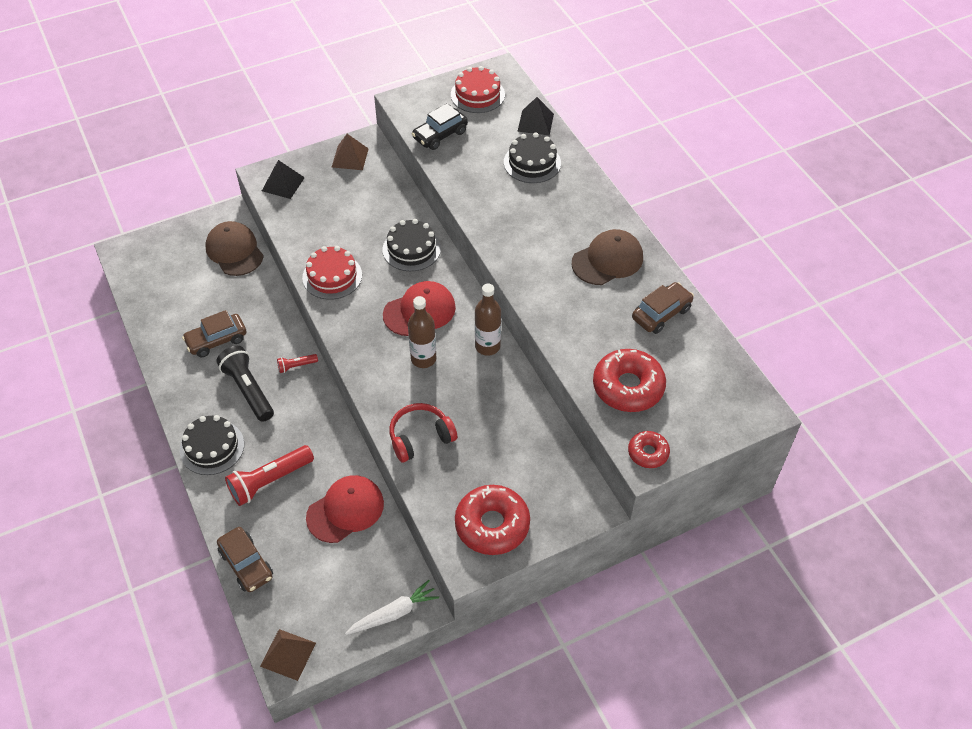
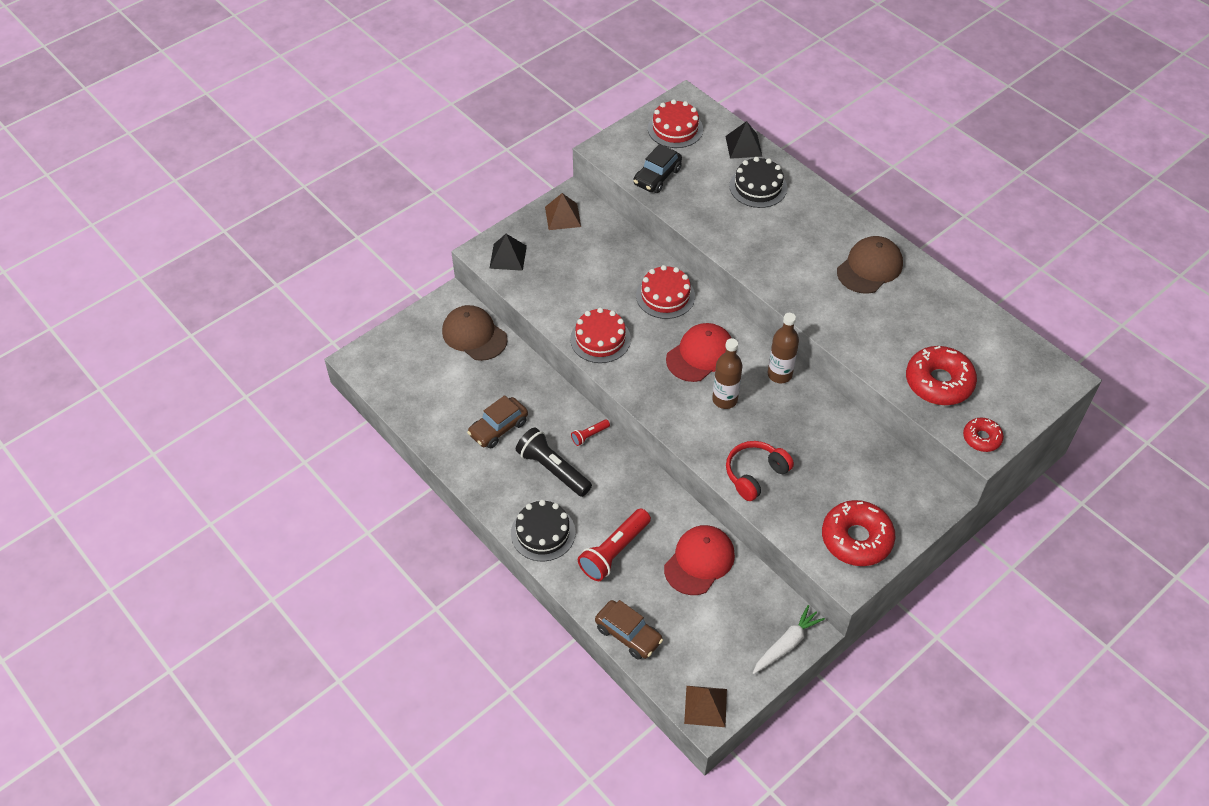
camera: 15 degrees left, 0 degrees up
(411, 249) = (665, 296): black cake -> red cake
(661, 314) = (939, 308): brown car -> none

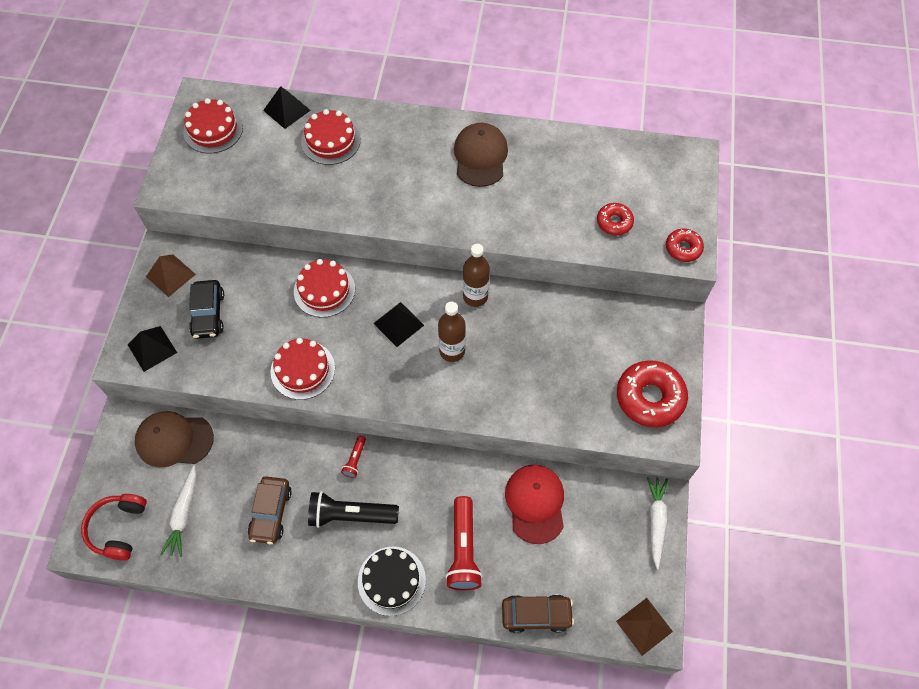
camera: 40 degrees left, 10 degrees up
(439, 387) = (184, 514): none -> white carrot
(657, 177) = (236, 186): black car -> black car (208, 314)
(700, 354) = (398, 324): red cap -> black pyramid
(755, 474) = (531, 400): red headphones -> red headphones (118, 528)
(758, 187) = (331, 141): black cake -> red cake
(938, 382) = (614, 222): red donut -> red donut, size x0.55

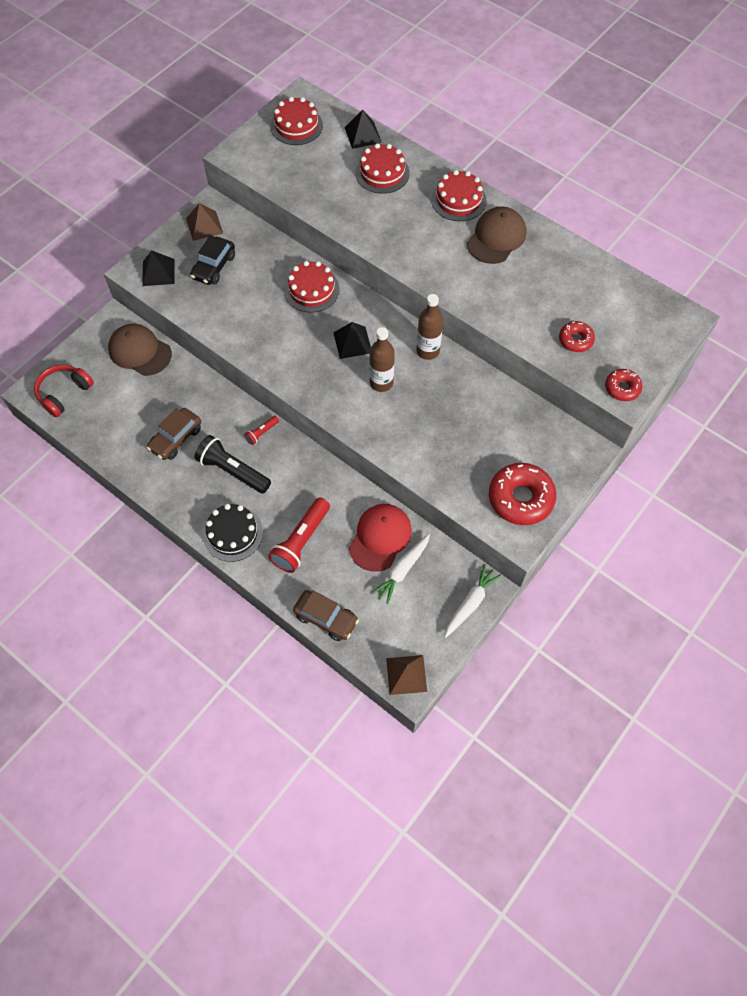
camera: 30 degrees right, 0 degrees up
(184, 514) = (114, 407): white carrot -> white carrot (402, 570)
(303, 370) = (257, 340): red cake -> red cake (458, 200)

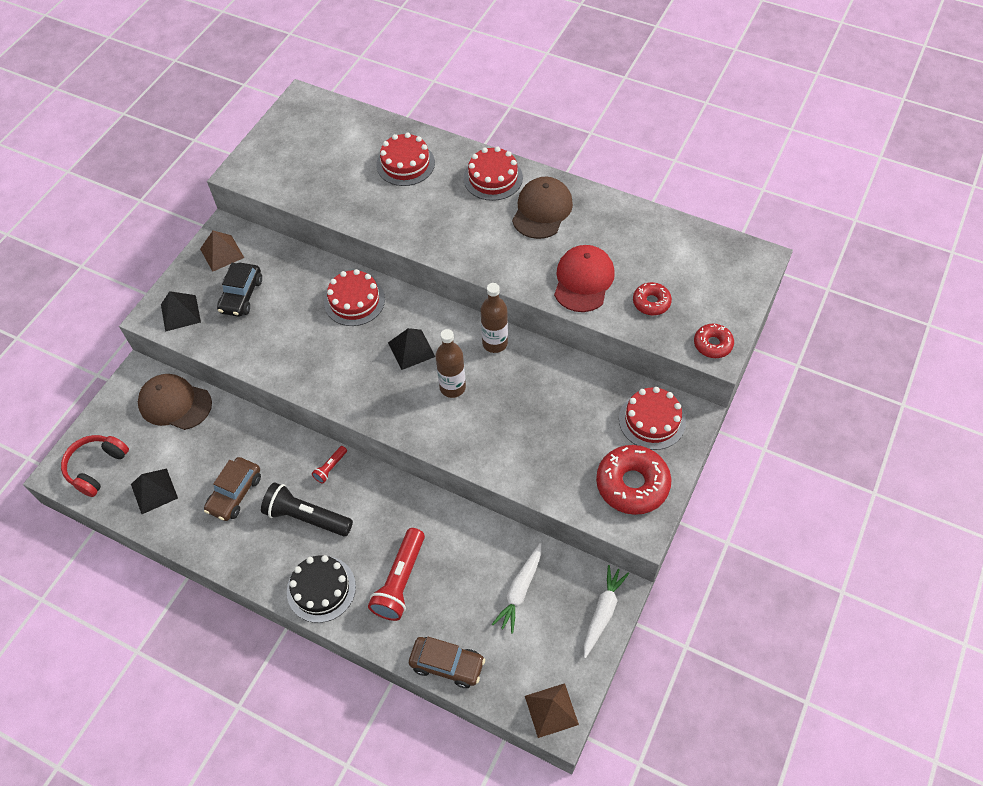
camera: 10 degrees left, 5 degrees down
(296, 126) = (302, 130): red cake -> red cake (652, 420)
(363, 135) = (376, 128): black pyramid -> black pyramid (154, 491)
(380, 538) = (487, 559): red cap -> red cap (583, 280)

